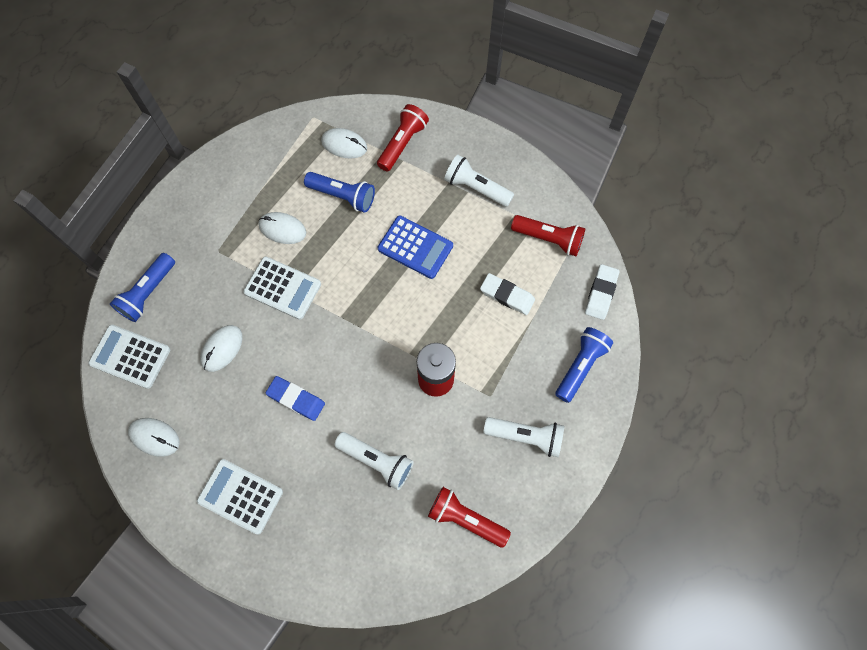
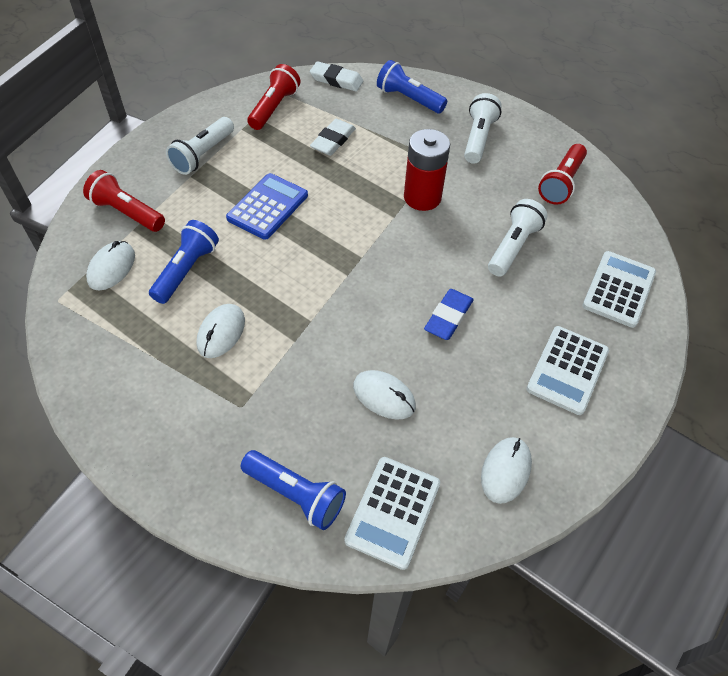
camera: 90 degrees left, 15 degrees down
(282, 288) = (305, 331): white calculator -> white calculator (618, 289)

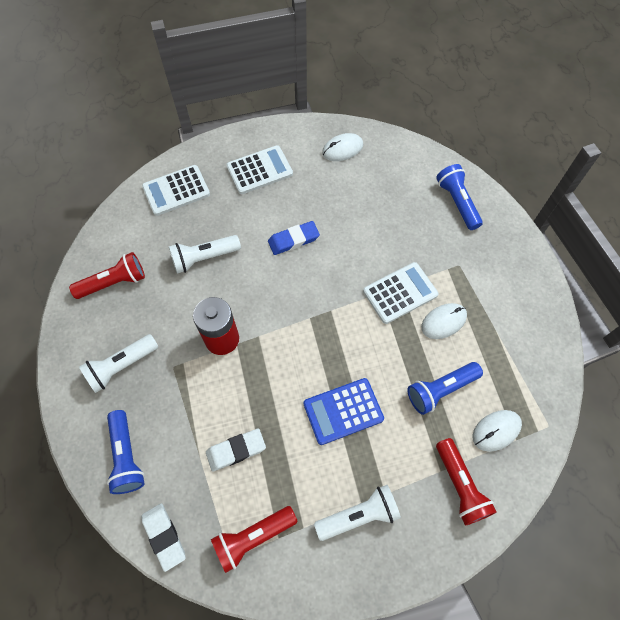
camera: 140 degrees left, 10 degrees up
(384, 396) = (372, 220): white mouse -> none
(393, 512) = (413, 166): white calculator -> white calculator (400, 293)

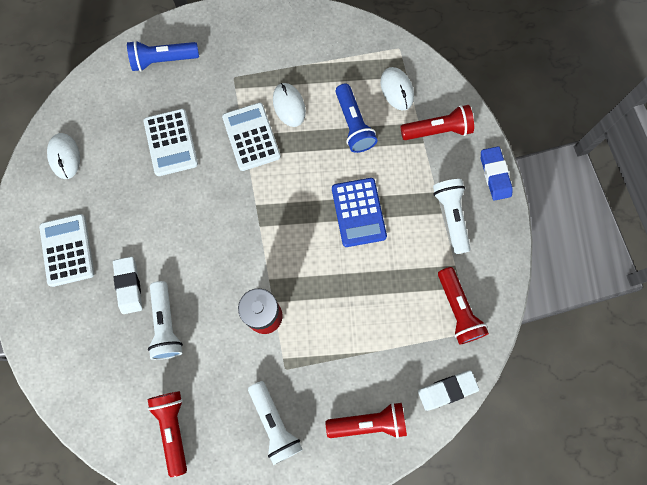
camera: 80 degrees left, 10 degrees up
(126, 456) = (369, 422): blue flashlight -> red flashlight
(176, 191) = (69, 348): white calculator -> white calculator (171, 142)
(236, 450) = (379, 315): white eraser -> white eraser (129, 286)
(293, 240) = (167, 227): blue eraser -> blue eraser (495, 175)

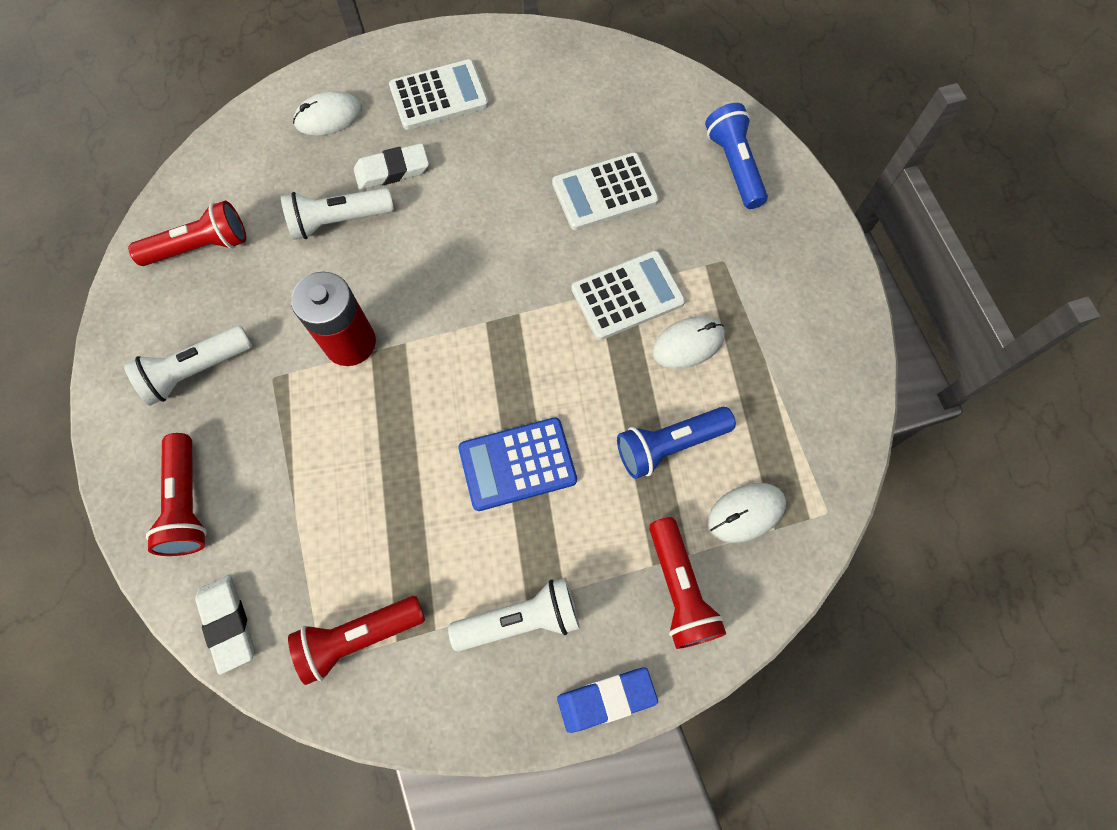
camera: 85 degrees right, 5 degrees down
(64, 156) = (569, 73): white mouse -> white mouse (329, 117)

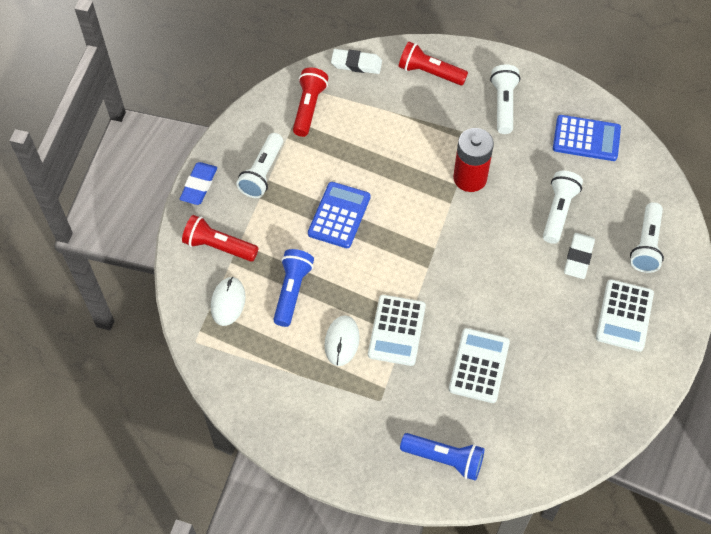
camera: 125 degrees right, 10 degrees down
(200, 247) = (586, 138): red flashlight -> blue calculator
(329, 117) = (646, 245): white mouse -> white flashlight

